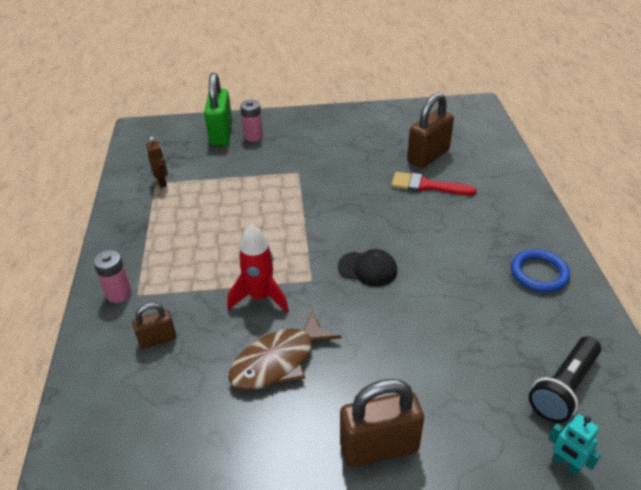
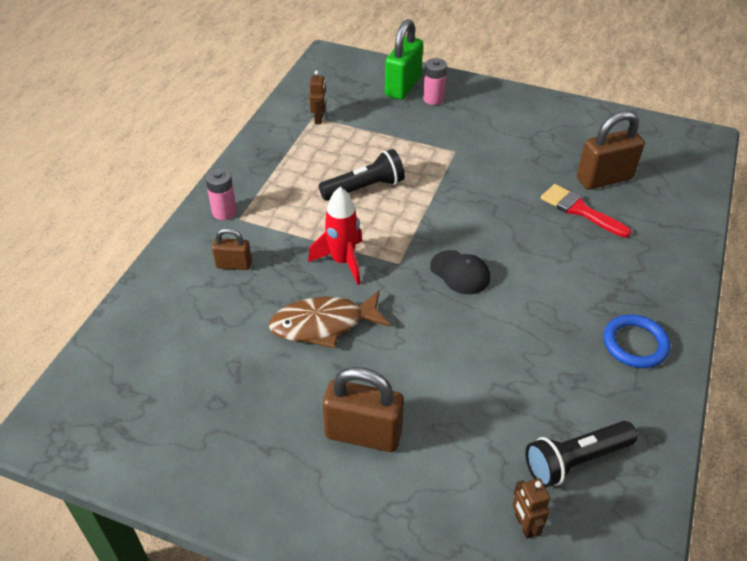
camera: 25 degrees right, 5 degrees up
(240, 227) = (364, 188): none -> black flashlight
(565, 464) = (524, 525): turquoise robot -> brown robot

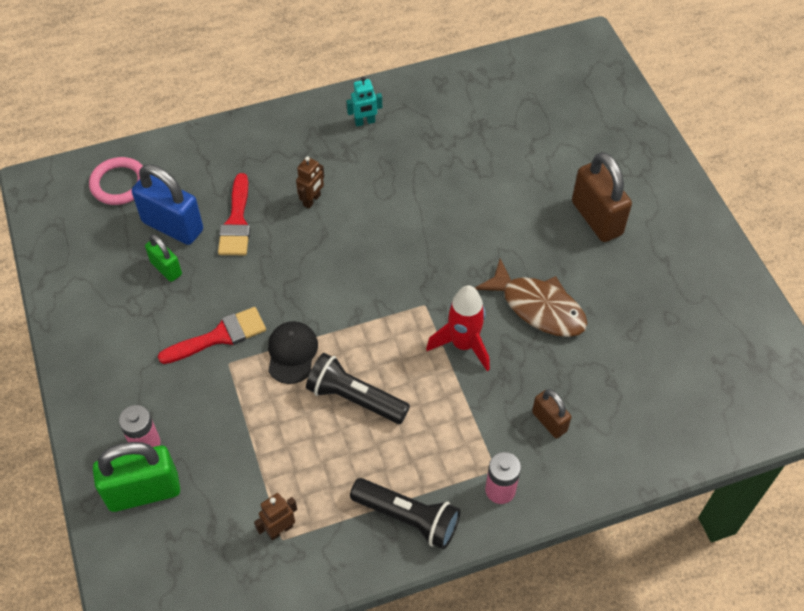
camera: 130 degrees left, 10 degrees up
(460, 272) = (394, 257): black cap -> black cap (292, 353)
(480, 156) = (219, 336): none -> red brush
(524, 525) = (565, 108): brown robot -> brown robot (312, 200)
(565, 159) = (166, 268): none -> green padlock
(575, 461) = (496, 108): black flashlight -> black flashlight (408, 518)
(604, 179) = (173, 226): brown padlock -> blue padlock
(635, 344) = (365, 122): blue ring -> turquoise robot
(673, 172) = (119, 184): none -> pink ring

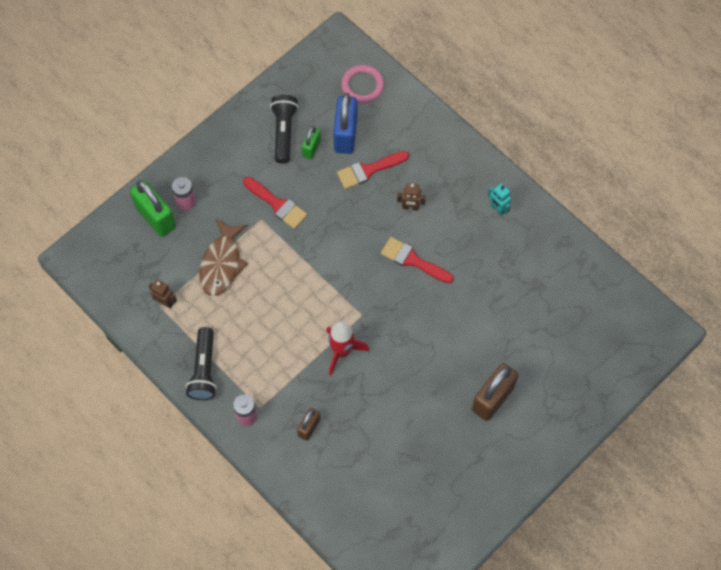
camera: 65 degrees right, 10 degrees up
(292, 353) = (285, 252): black cap -> none
(354, 398) = (271, 303): black flashlight -> black flashlight (284, 132)
(382, 225) = (413, 260): none -> red brush
(538, 307) = (395, 387): brown fish -> brown fish (222, 263)

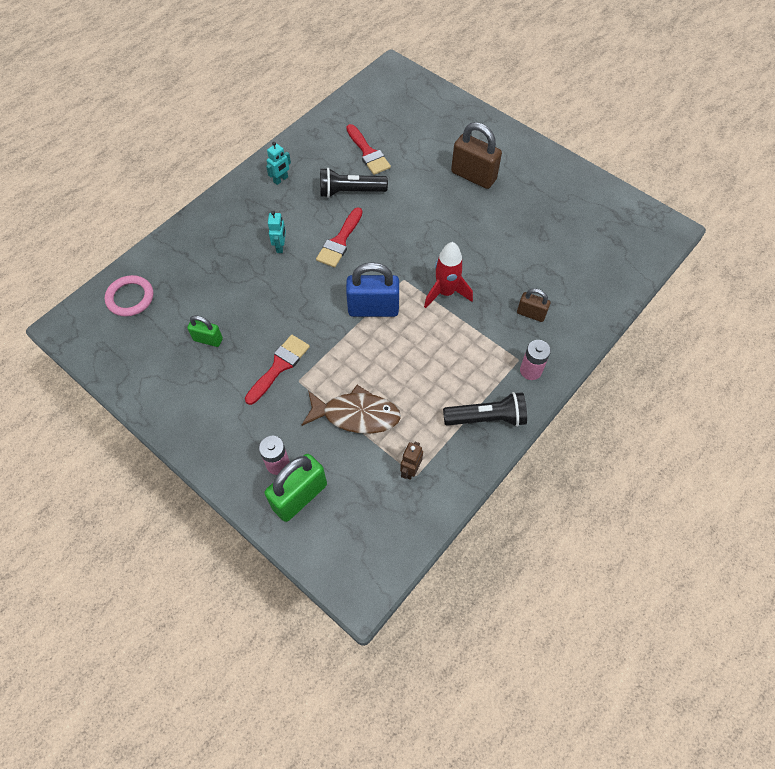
camera: 95 degrees left, 5 degrees down
(284, 132) = (185, 369): black flashlight -> black flashlight (350, 192)
(345, 134) = (192, 309): blue padlock -> blue padlock (373, 309)
(368, 170) = (237, 285): red brush -> red brush (368, 153)
(410, 207) = (280, 246): brown robot -> turquoise robot

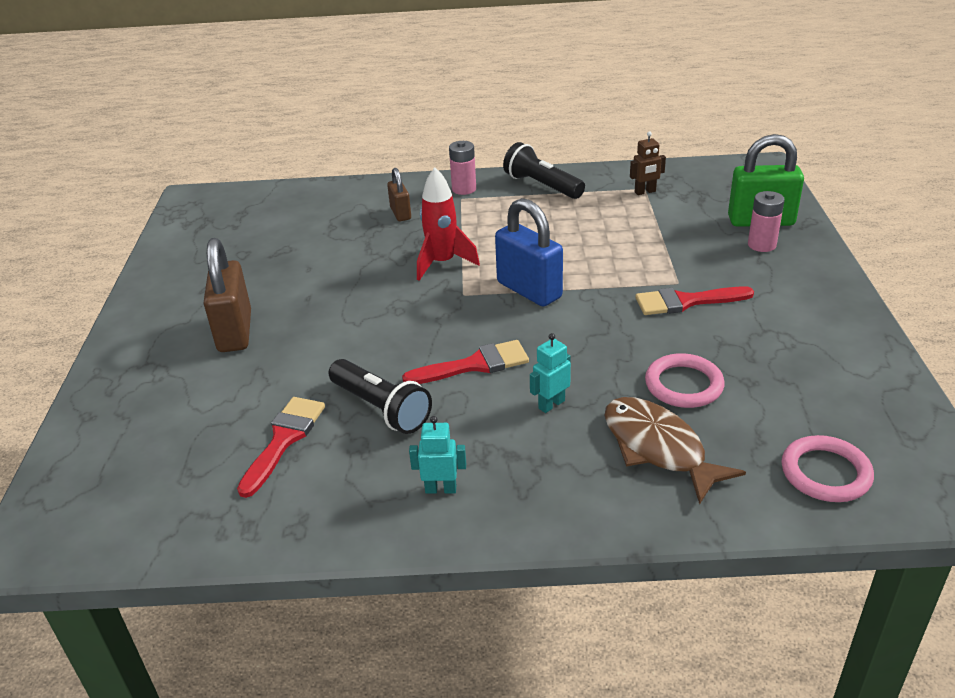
camera: 130 degrees left, 25 degrees down
(208, 339) = (748, 366): green padlock -> none
(230, 303) = (683, 385): none -> pink ring
(356, 415) = (649, 237): brown fish -> brown fish (658, 448)

